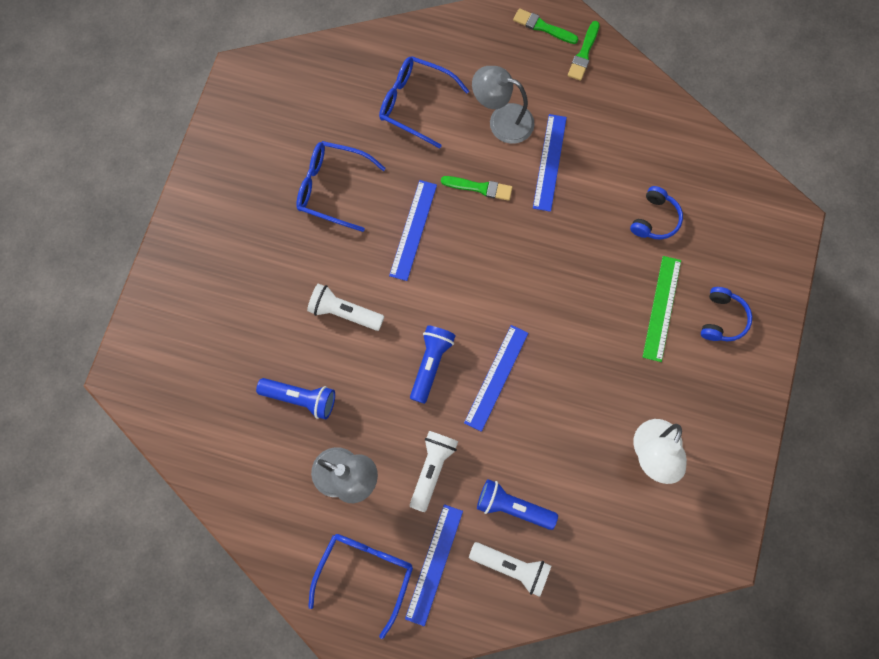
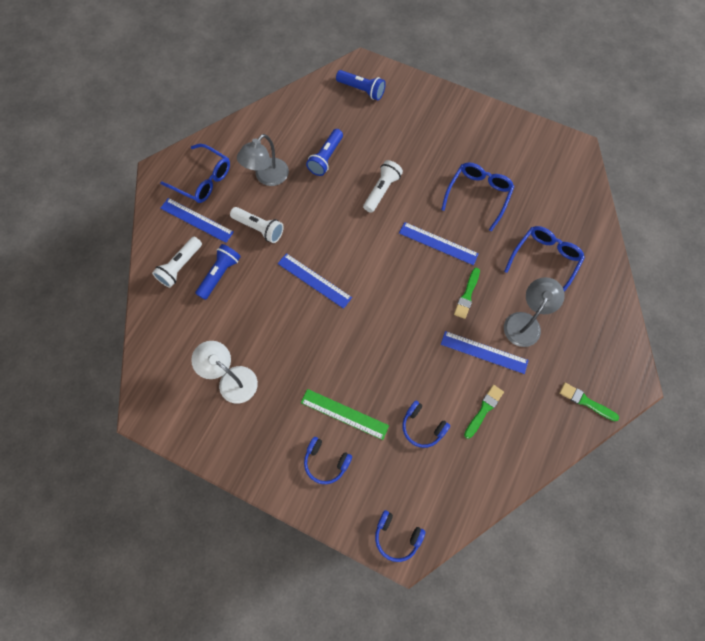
camera: 100 degrees right, 5 degrees down
(431, 364) = (333, 239): blue flashlight -> blue flashlight (362, 90)
(542, 27) = (613, 372): green brush -> green brush (484, 410)
(779, 230) = (397, 536): none -> blue headphones

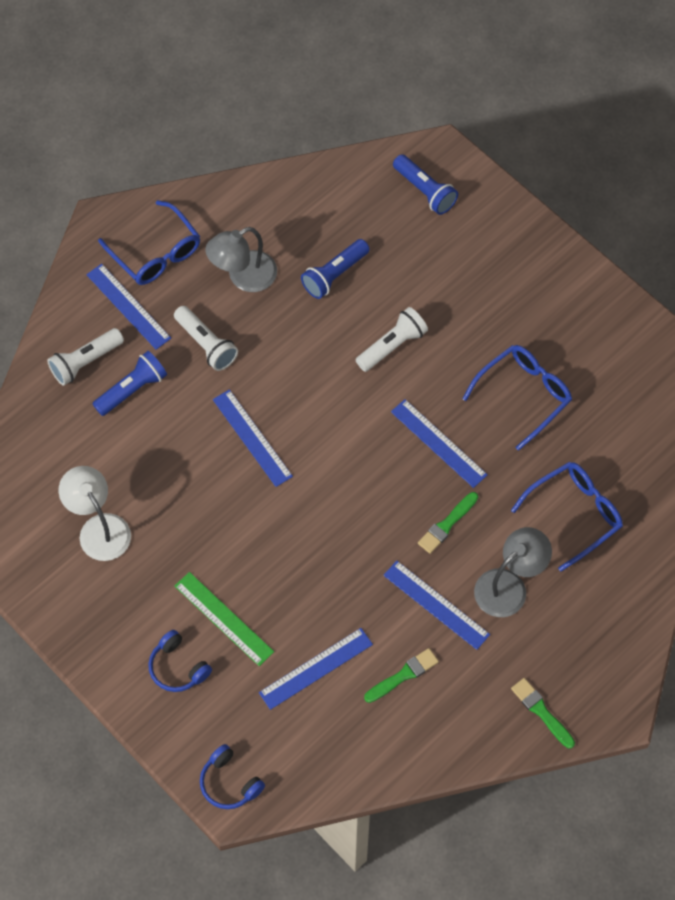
camera: 20 degrees right, 5 degrees down
(422, 427) = (315, 668): blue headphones -> blue ruler

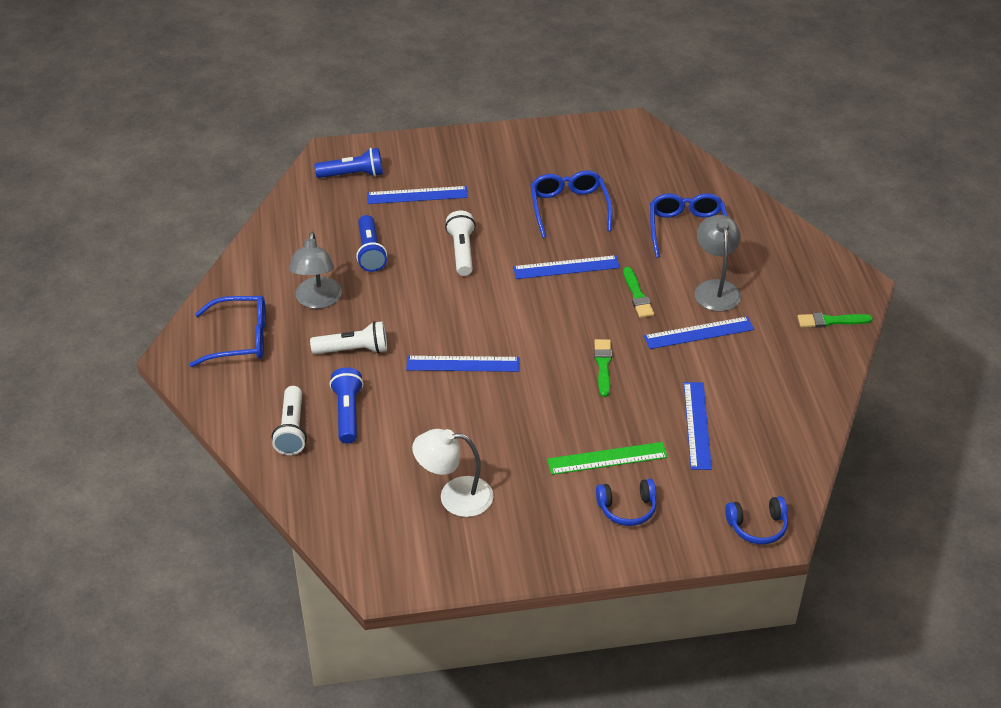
camera: 55 degrees left, 20 degrees down
(128, 306) = (269, 378): blue ruler -> blue ruler (417, 195)
(403, 675) = (743, 379): green brush -> green brush (603, 365)

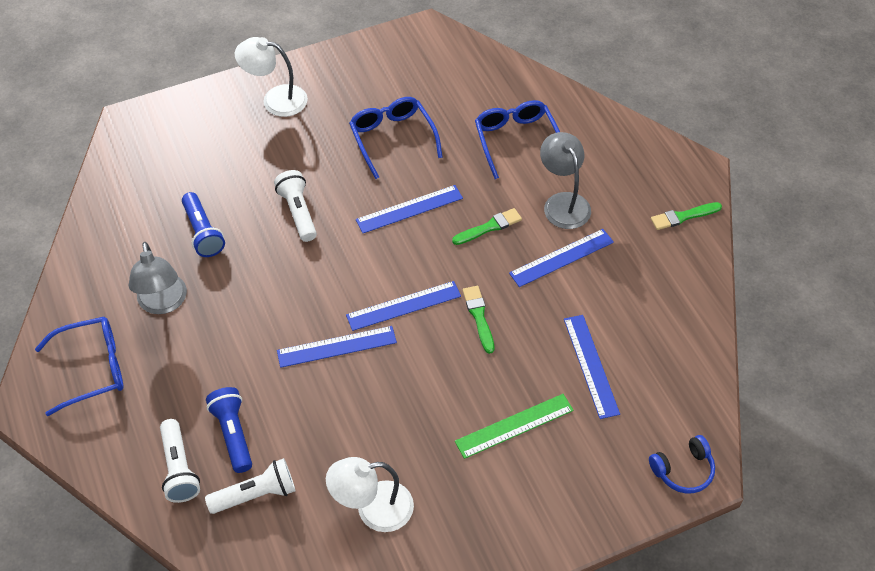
camera: 15 degrees left, 10 degrees up
(353, 175) = (159, 143): blue flashlight -> none
(353, 350) = (218, 355): white flashlight -> white flashlight (256, 494)
(417, 195) = (233, 154): blue ruler -> blue ruler (403, 305)
(470, 158) = (275, 99): none -> white lamp
(627, 508) = (551, 480): blue headphones -> none
(637, 295) = (489, 227): green brush -> green brush turned 90 degrees counterclockwise

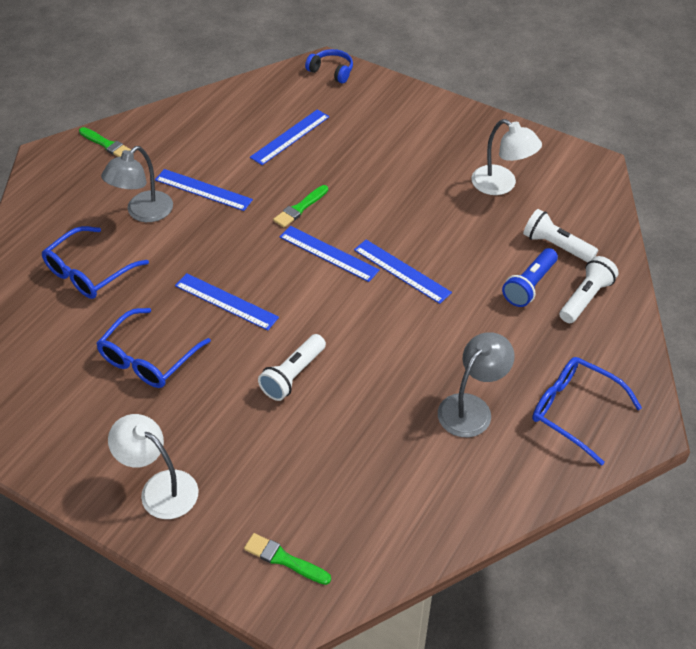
camera: 125 degrees left, 5 degrees down
(203, 233) = (376, 431): blue flashlight -> none
(275, 99) = (160, 488): white lamp -> white lamp turned 150 degrees clockwise
(489, 227) = (205, 243): green brush -> green brush (284, 559)
(514, 426) = (373, 151): green ruler -> none

